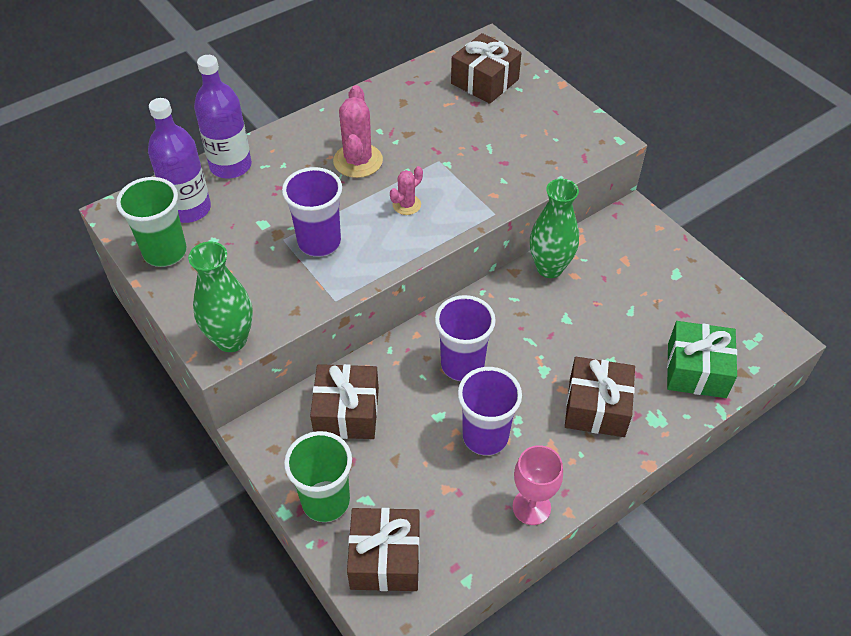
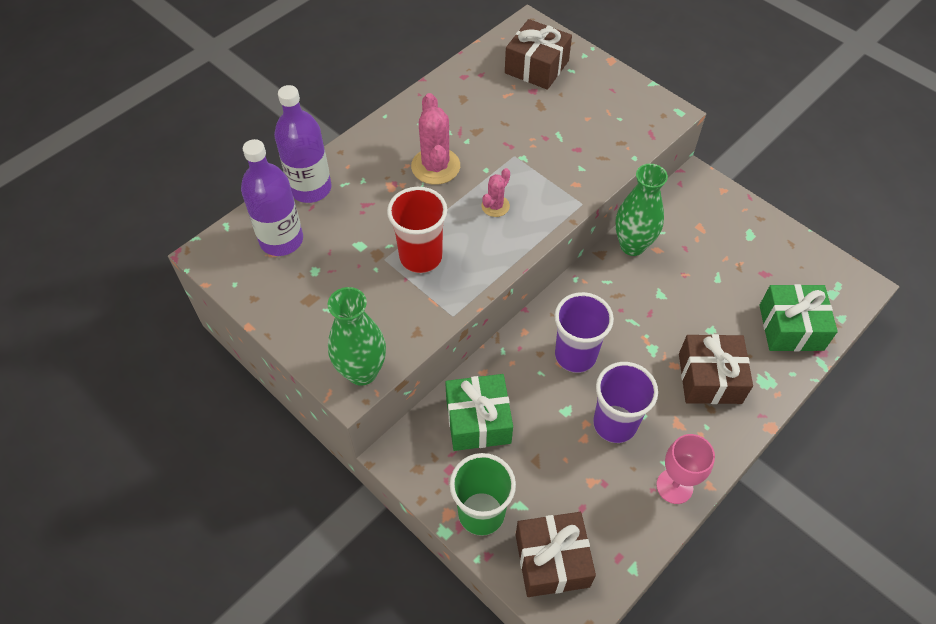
camera: 10 degrees left, 5 degrees up
(165, 252) = (270, 289): green cup -> none
(319, 242) = (421, 257): purple cup -> red cup
(346, 412) = (478, 420): brown gift -> green gift

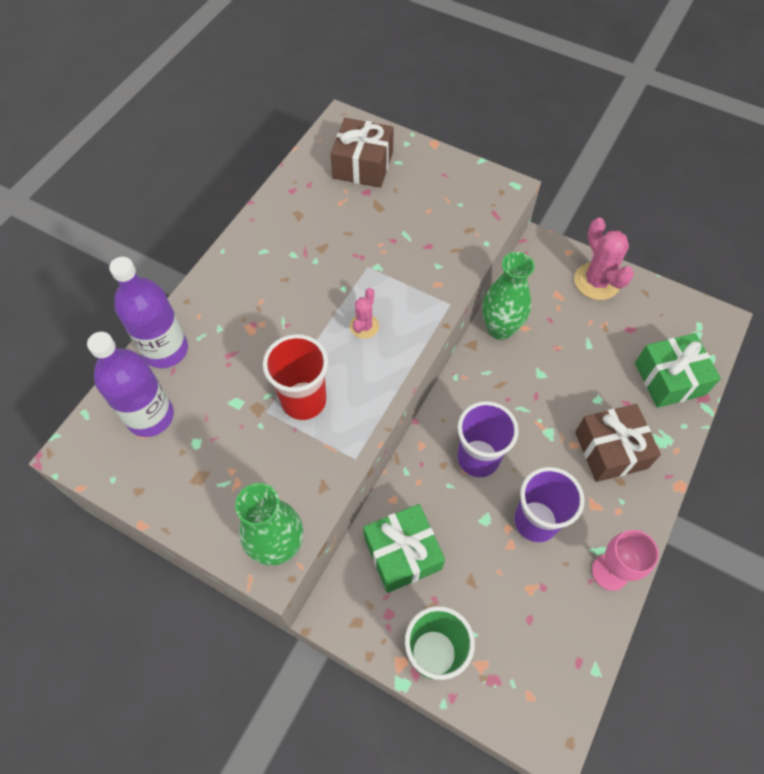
camera: 15 degrees left, 5 degrees up
(435, 166) = (291, 296): pink cactus -> pink cactus (596, 281)
(552, 560) = (516, 684): brown gift -> none

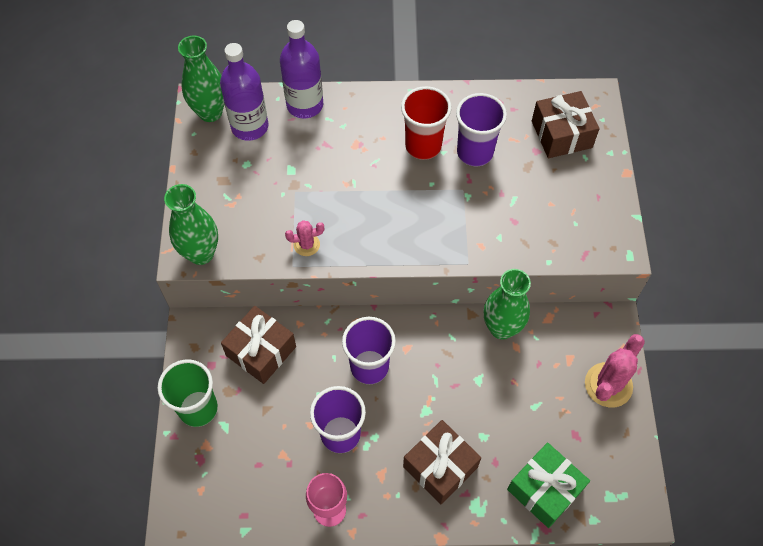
camera: 60 degrees right, 0 degrees up
(98, 448) = (210, 112): none -> green vase
(304, 401) = (318, 210): red cup -> red cup (423, 146)
(334, 237) = (475, 152): none -> purple cup
(364, 326) = (406, 215): pink cactus -> pink cactus (306, 245)
(402, 553) = (261, 351): green gift -> brown gift

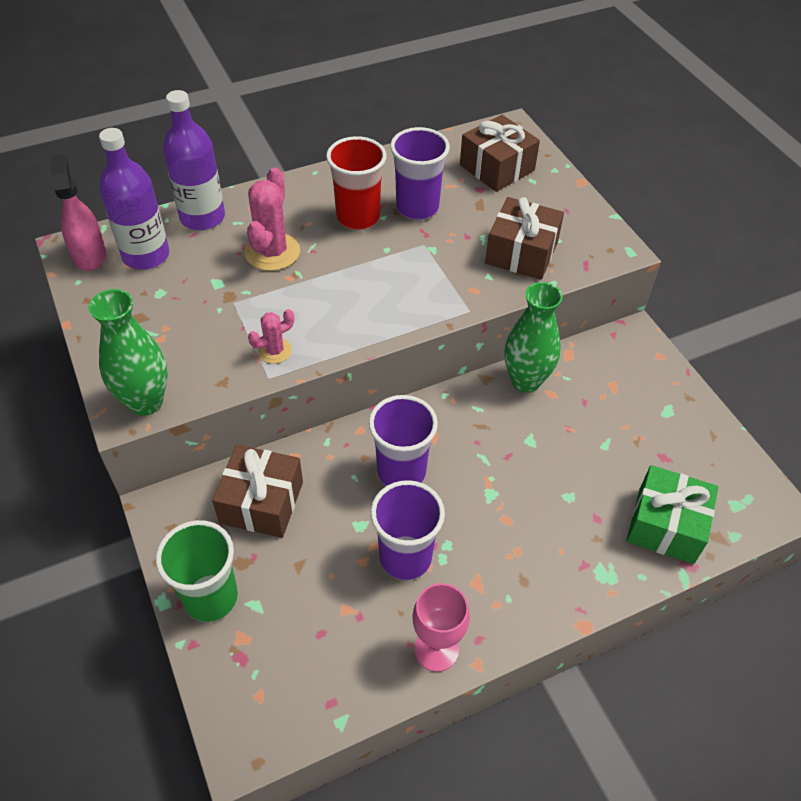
camera: 25 degrees left, 10 degrees down
(210, 112) = (89, 255): green vase -> pink spray bottle
(440, 467) = (540, 547): brown gift -> brown gift (521, 253)
(608, 385) = (666, 396): pink cactus -> pink cactus (272, 252)

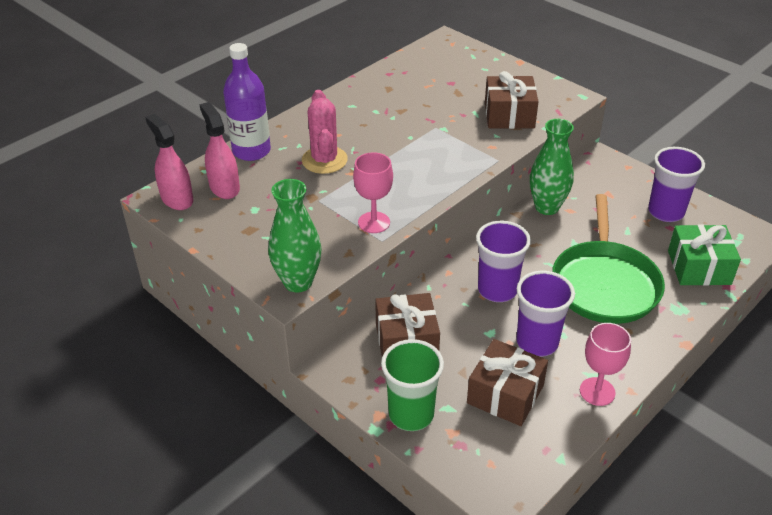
camera: 20 degrees left, 10 degrees down
(146, 255) = (224, 187): purple bottle -> pink spray bottle
(275, 351) = (374, 222): pink cactus -> pink goblet
(358, 217) = (374, 122): red cup -> none
(417, 208) = (414, 105): purple cup -> purple cup (666, 212)
(497, 168) = (454, 66): brown gift -> brown gift (505, 394)
(533, 507) = (605, 284): none -> green pan

